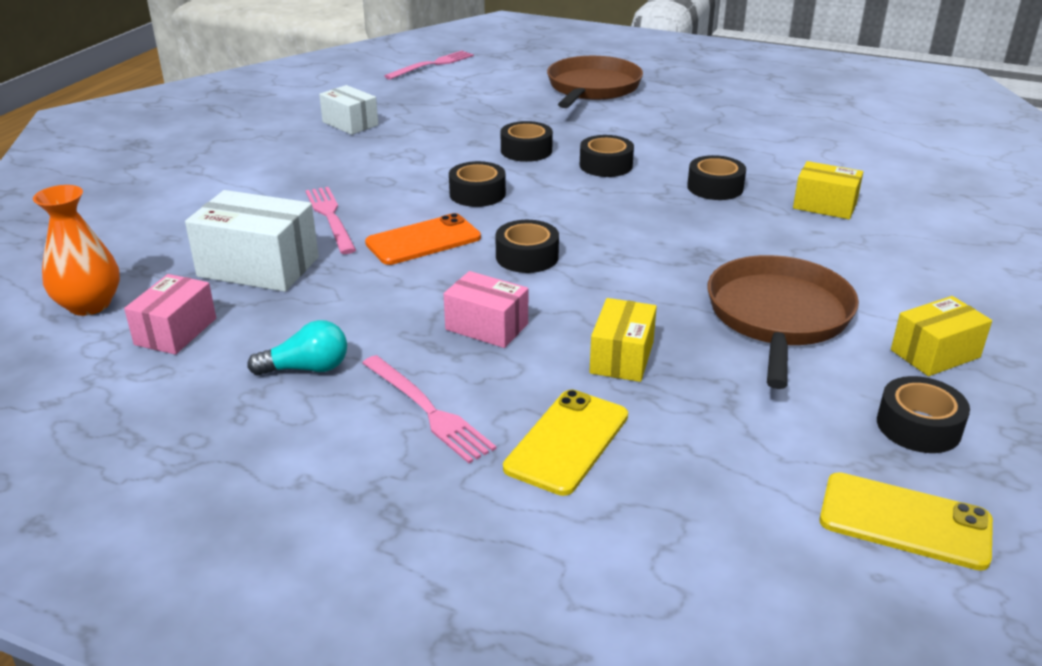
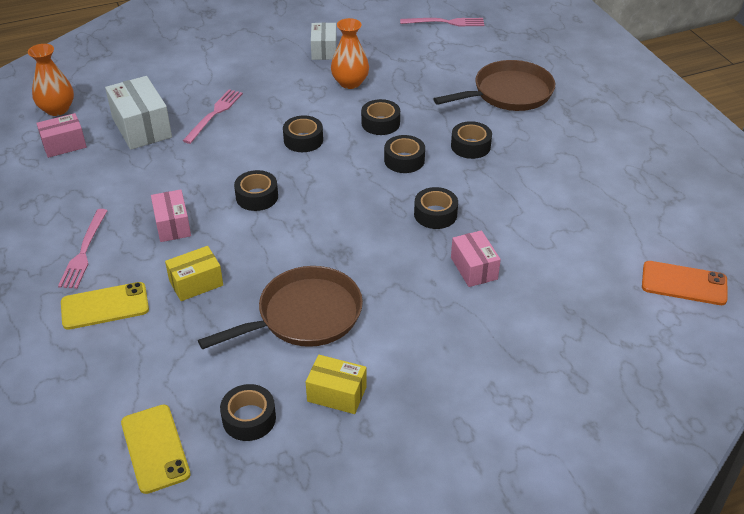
camera: 45 degrees right, 10 degrees up
(307, 368) = (77, 198): turquoise light bulb -> none
(423, 240) = (229, 155): orange phone -> orange phone (684, 283)
(431, 135) = (350, 83): none -> orange vase
(639, 132) = (470, 146): none -> black tape
(824, 206) = (474, 268): yellow box -> pink box

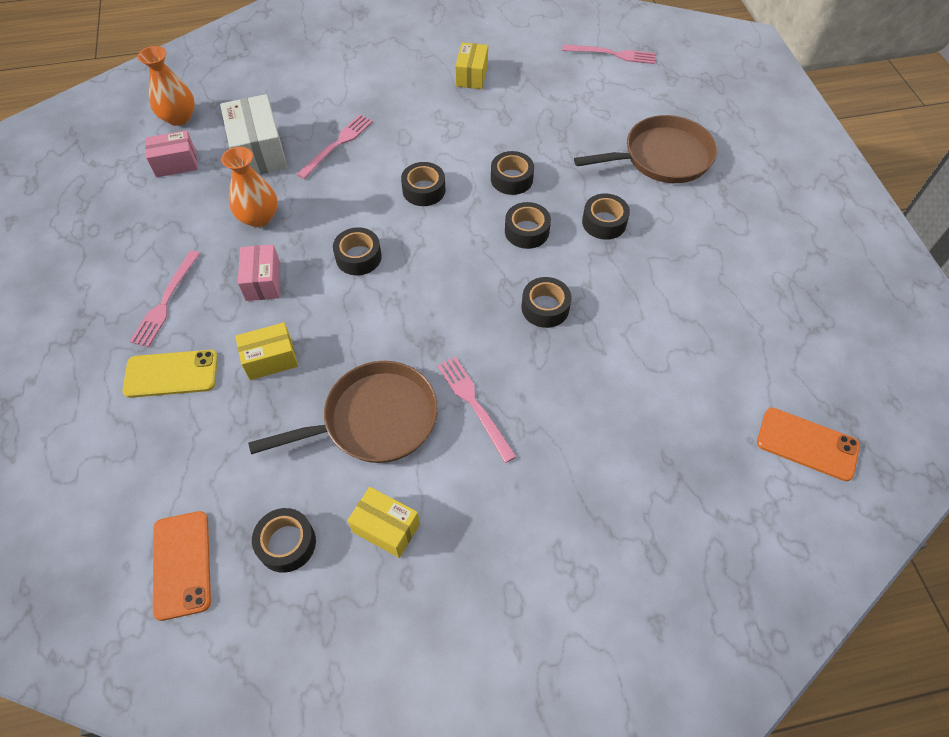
camera: 10 degrees right, 15 degrees up
(155, 448) = (182, 564): yellow phone -> orange phone
(324, 50) = (471, 76): white box -> yellow box
(350, 83) = (490, 121): orange vase -> orange vase (259, 217)
(391, 293) = (474, 404): none -> pink fork
(474, 268) = (572, 386): pink box -> none

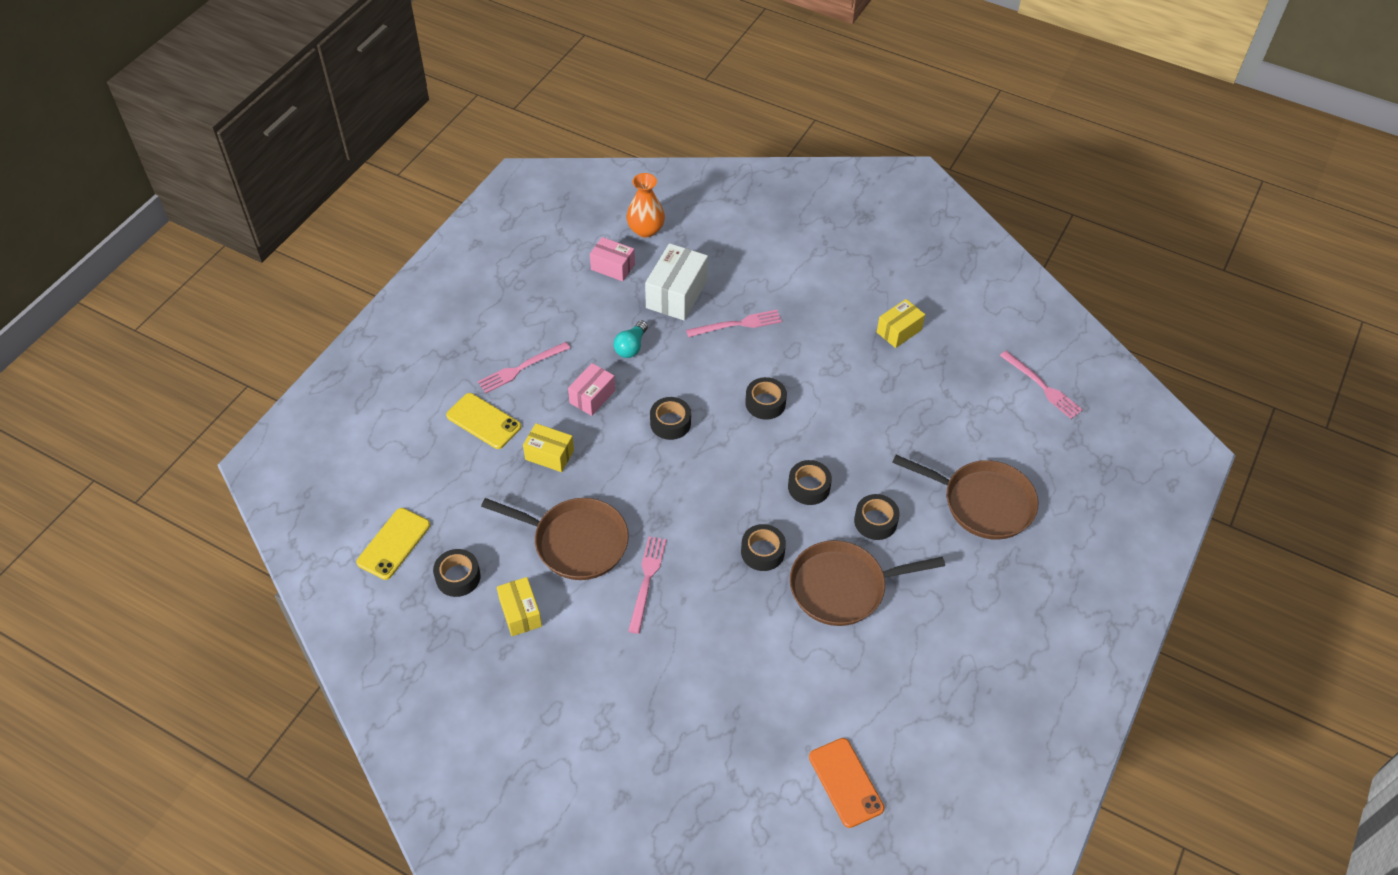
camera: 40 degrees right, 5 degrees down
(182, 564) = (393, 544): orange phone -> yellow phone
(259, 217) = (631, 347): orange vase -> turquoise light bulb
(511, 179) = (840, 439): black tape -> none
(635, 289) = (843, 587): none -> brown pan

